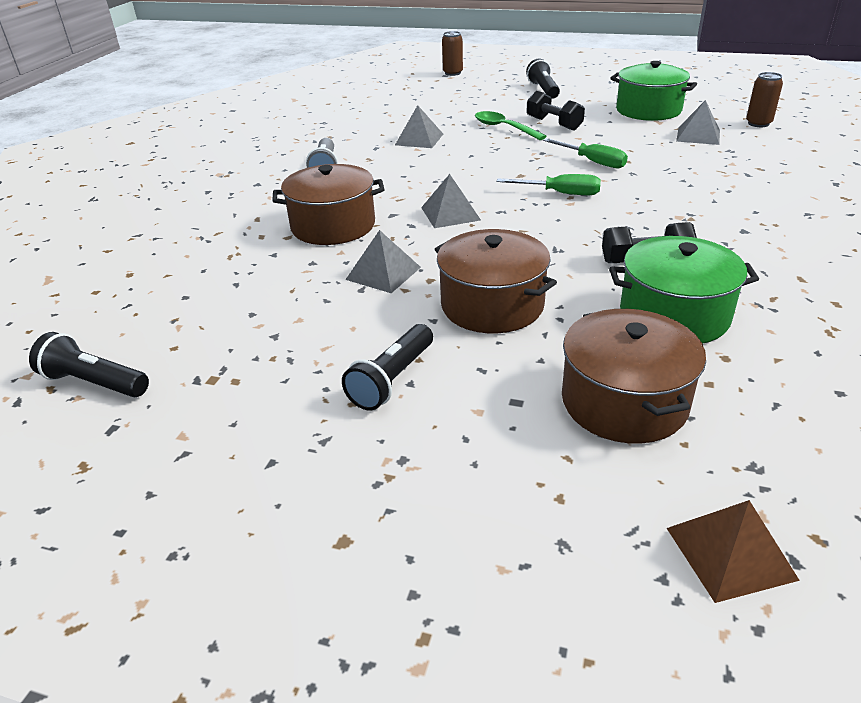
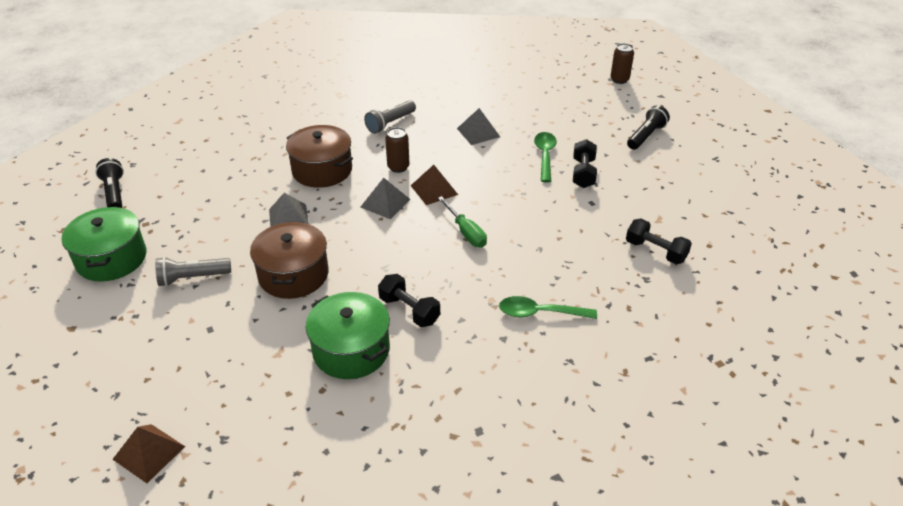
camera: 45 degrees right, 5 degrees up
(392, 379) = (192, 278): black flashlight -> grey flashlight
(470, 185) = (434, 190): none -> brown pyramid
(592, 162) = (536, 222): green screwdriver -> none
(624, 401) = (242, 367): brown pot -> none
(648, 110) = (676, 205): green pot -> green pot (111, 259)
(698, 135) = (655, 251): grey pyramid -> black dumbbell
(726, 203) = (540, 313): none -> green spoon
(758, 123) = (728, 273): brown can -> brown can (398, 167)

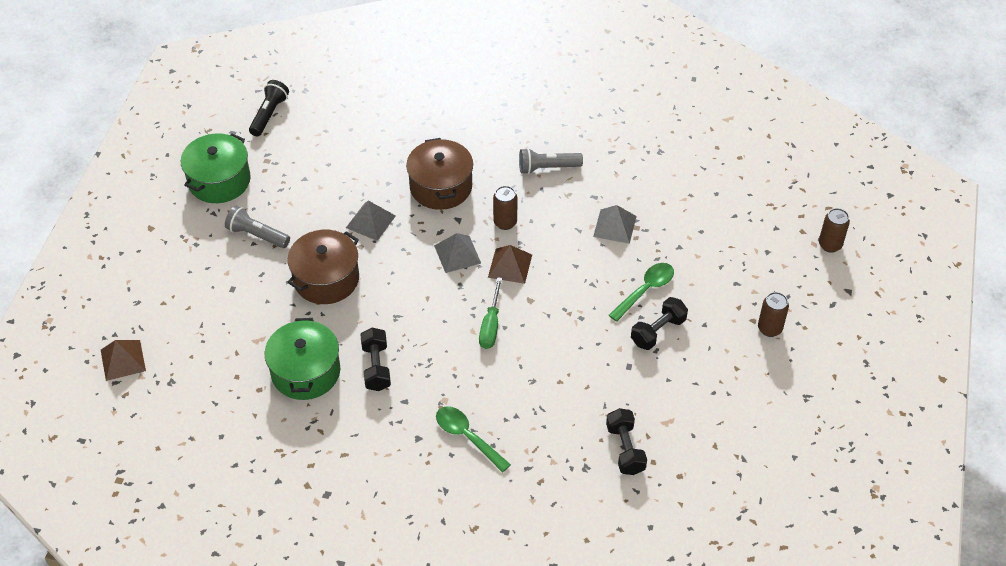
camera: 40 degrees right, 10 degrees up
(646, 136) = (769, 328): black flashlight -> brown can

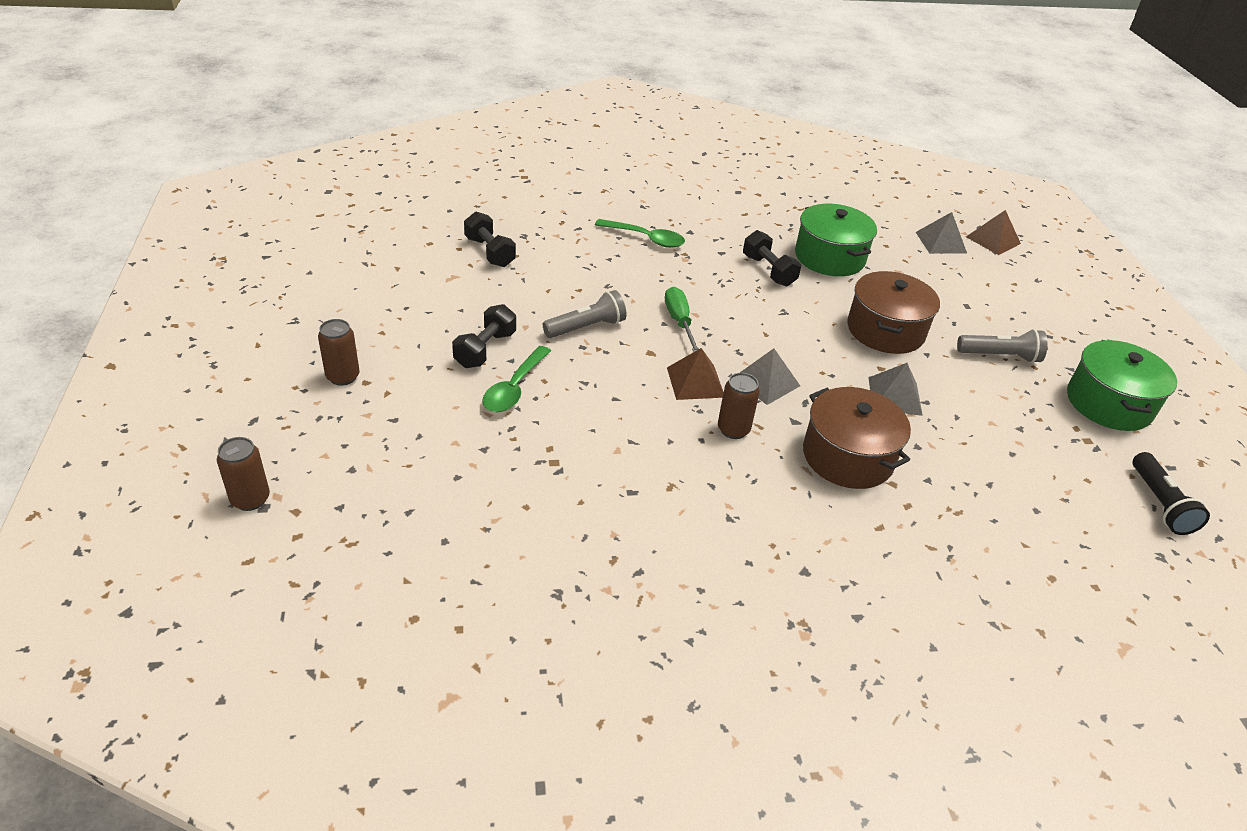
camera: 155 degrees right, 10 degrees down
(547, 168) = (722, 519): grey flashlight -> grey flashlight (586, 327)
(615, 226) = (584, 457): grey pyramid -> grey pyramid (941, 242)

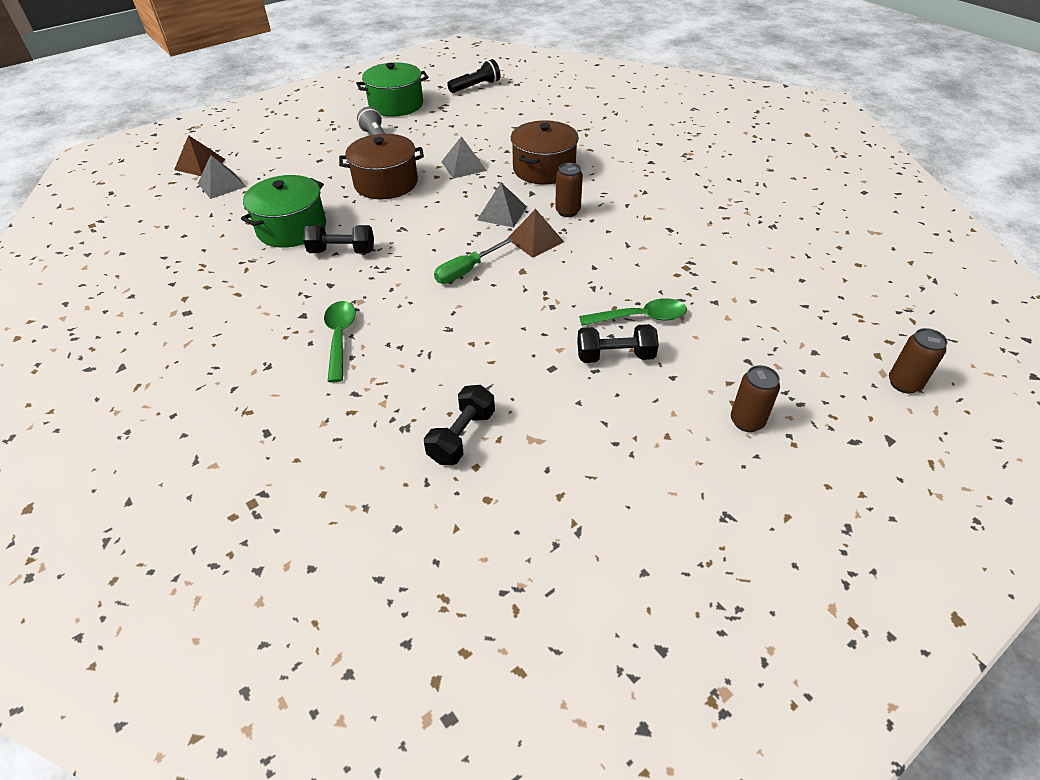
camera: 115 degrees left, 5 degrees up
(586, 327) = (524, 314): grey flashlight -> none
(768, 271) = (342, 251): black dumbbell -> black dumbbell turned 60 degrees clockwise

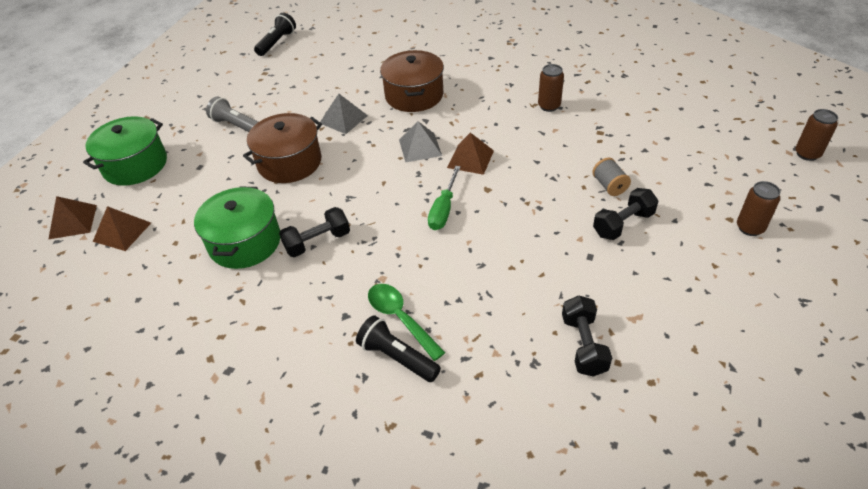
camera: 30 degrees left, 0 degrees up
(222, 185) = (122, 232): grey pyramid -> brown pyramid
(306, 365) = (397, 357): none -> black flashlight
(396, 105) = (219, 85): green pot -> green pot (135, 165)
(567, 211) = (470, 124): brown can -> brown can (549, 106)
(640, 317) = (609, 186): green spoon -> grey spool

